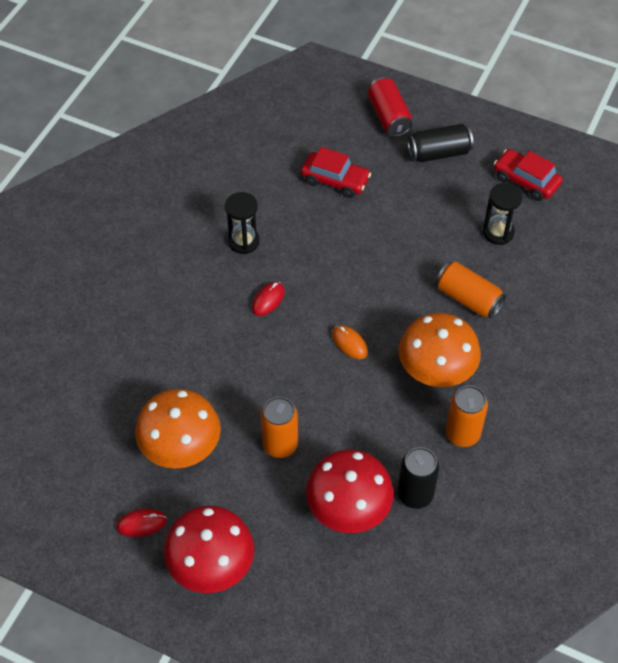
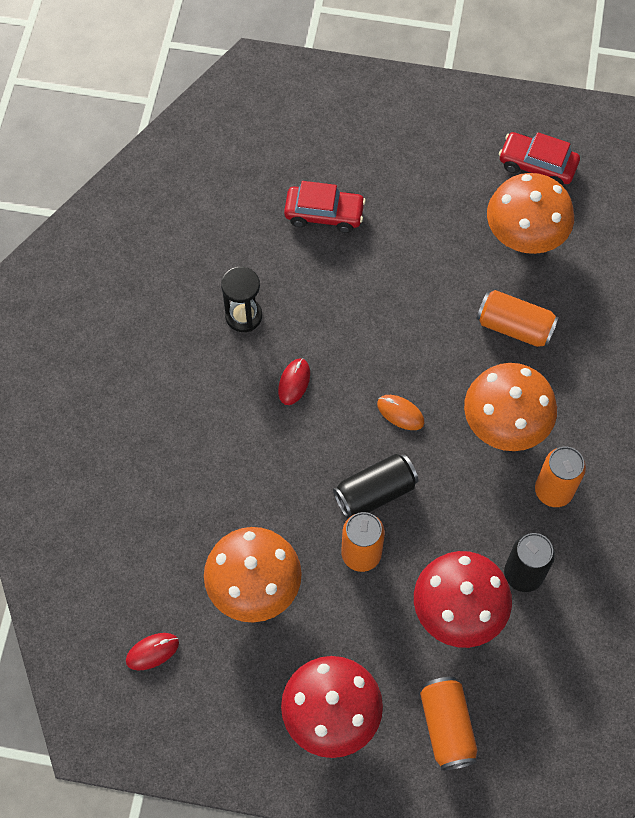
camera: 15 degrees left, 10 degrees up
(141, 523) = (238, 686): red mouse -> red mouse (152, 652)
(309, 602) = (447, 727): none -> orange can
(389, 116) = (361, 117): red can -> none
(439, 153) = (431, 152): black can -> black can (375, 493)
(498, 232) = (524, 237): black hourglass -> orange mushroom

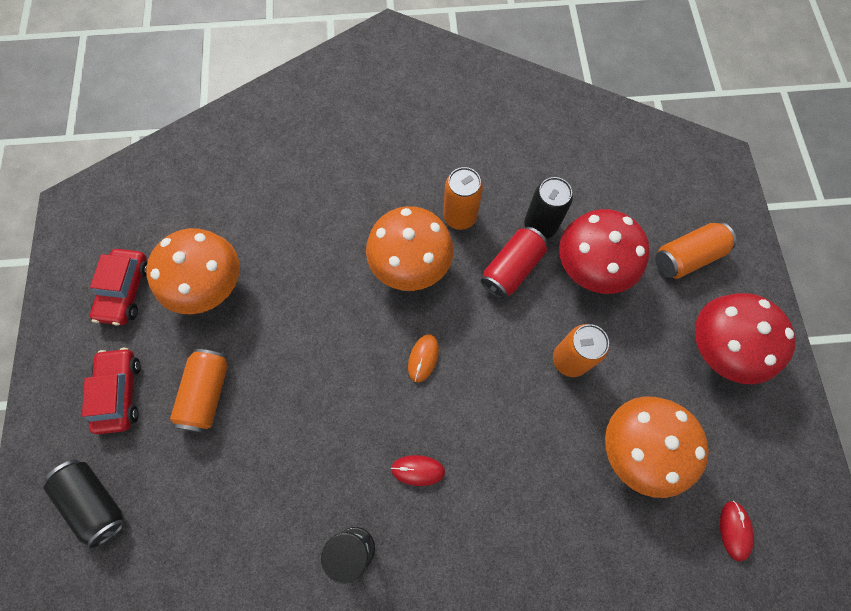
camera: 105 degrees left, 5 degrees up
(152, 652) = (734, 530): red mouse -> red mouse turned 45 degrees clockwise
(324, 214) = (212, 493): red car -> red car (120, 393)
(375, 493) = (508, 362): black can -> black can (96, 501)
(477, 527) = (512, 269): none -> red can
(514, 327) = (310, 277): orange can -> orange can (207, 393)

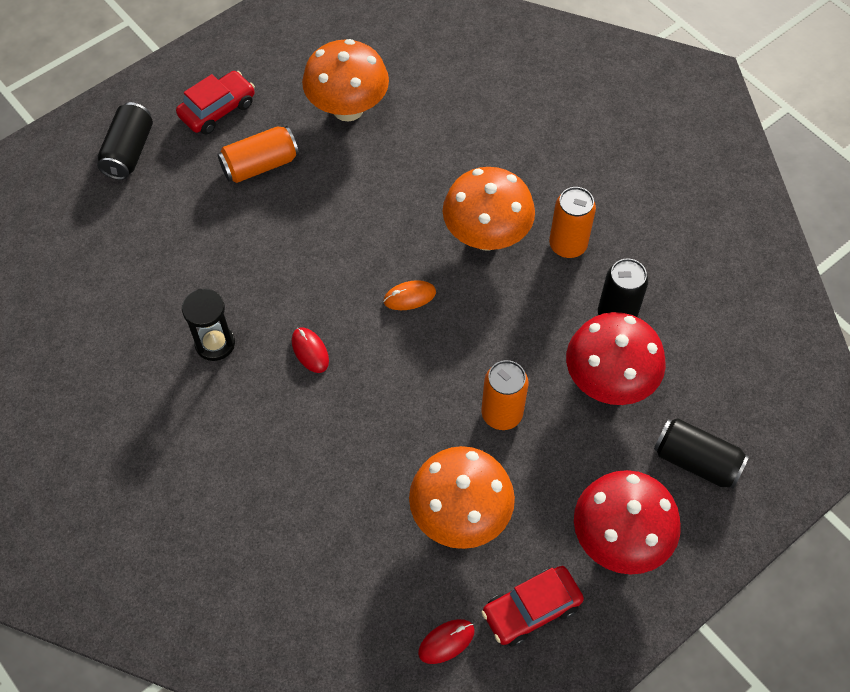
camera: 55 degrees right, 10 degrees down
(125, 291) = (298, 57): red car -> red car (531, 609)
(512, 269) = (551, 316): red can -> none
(686, 257) = (696, 461): orange can -> black can

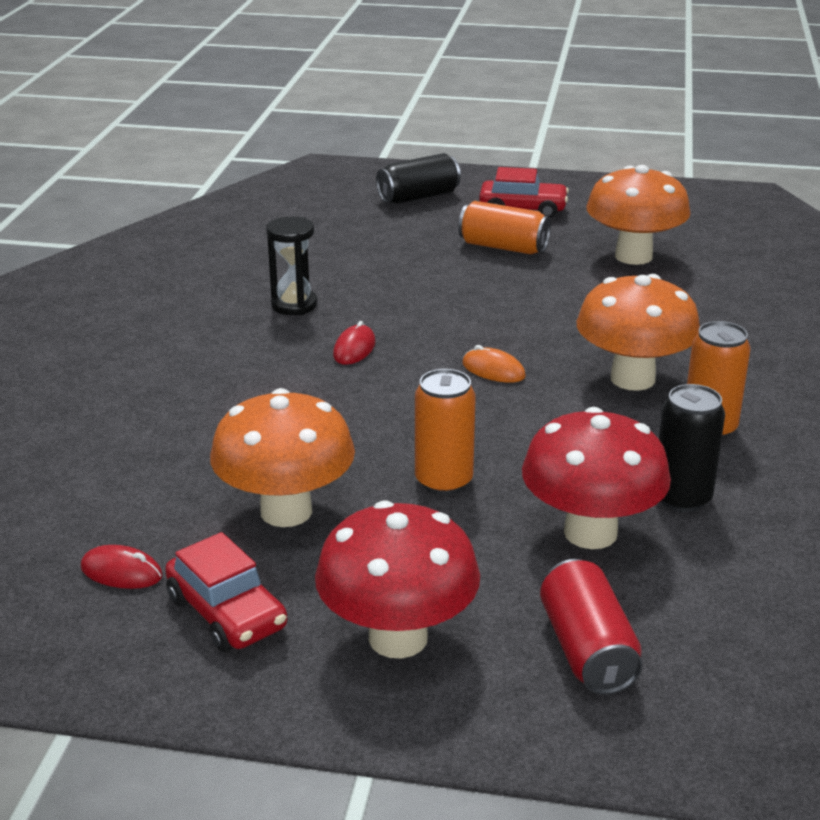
camera: 50 degrees right, 30 degrees down
(531, 609) = (227, 613): red car -> red car turned 150 degrees counterclockwise
(696, 461) = (587, 650): black can -> red can

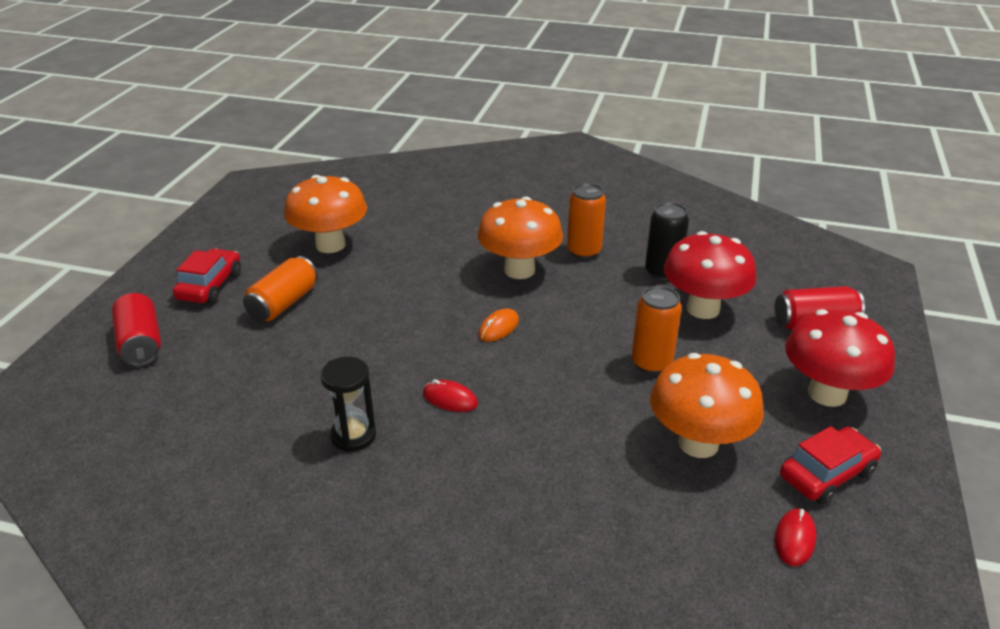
camera: 85 degrees left, 5 degrees up
(418, 197) = (141, 343): black can -> red can

